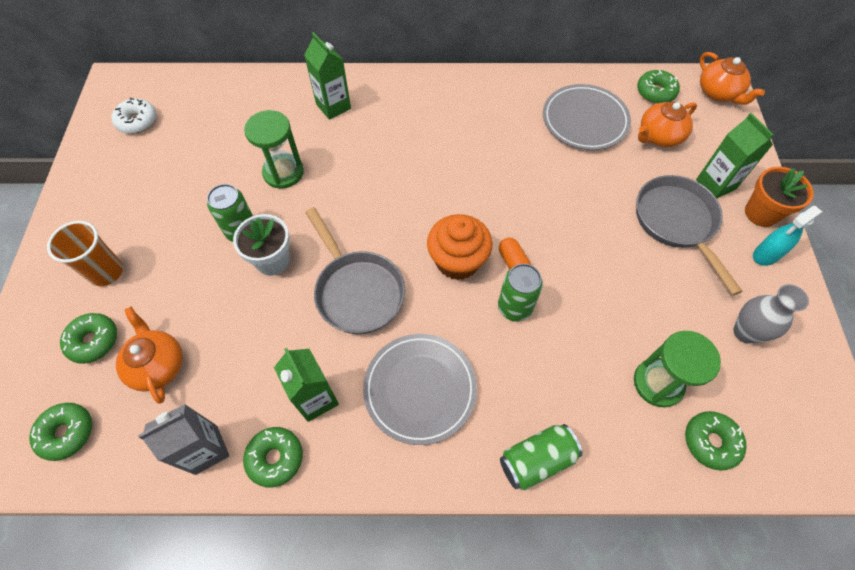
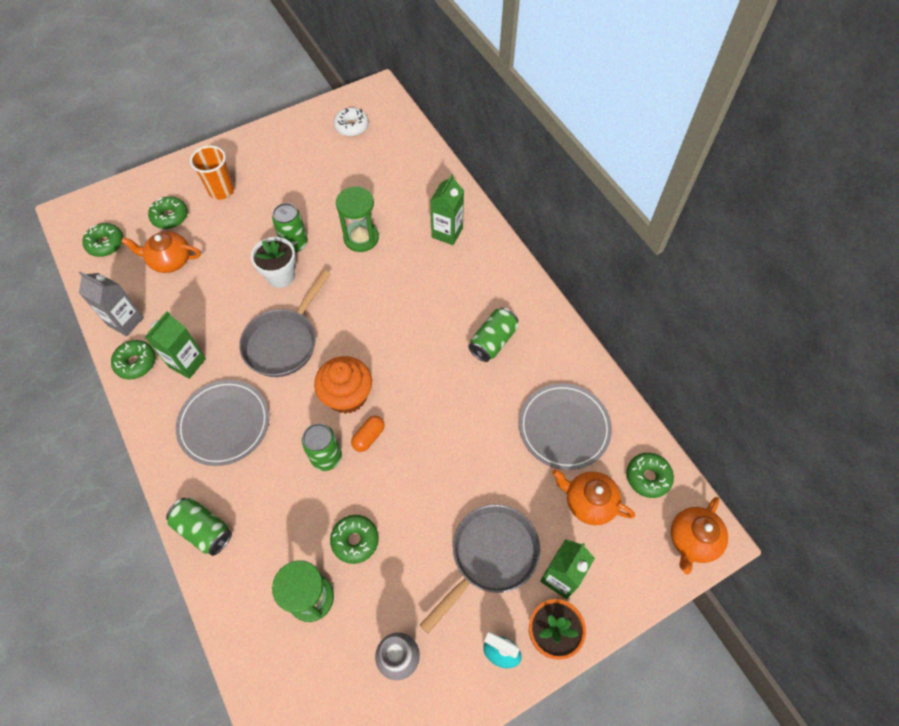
camera: 60 degrees right, 0 degrees up
(158, 365) = (170, 260): orange teapot -> orange teapot turned 120 degrees counterclockwise
(472, 127) = (493, 341): none -> green can
(710, 442) = (276, 660): green donut -> green donut (355, 540)

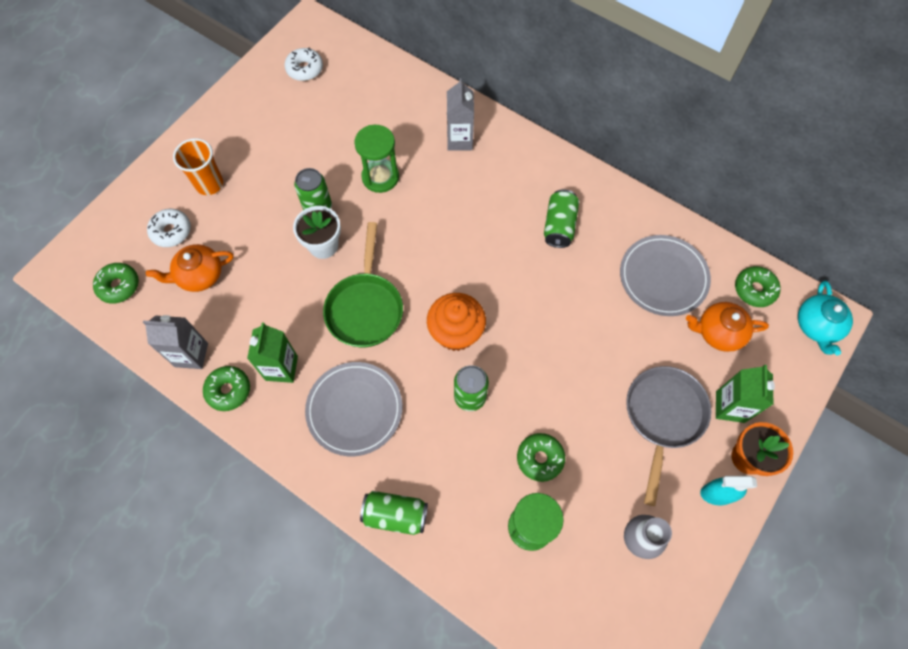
camera: 25 degrees left, 5 degrees up
(170, 217) = (171, 231): green donut -> white donut
(284, 342) = (365, 308): grey pan -> green pan
(368, 437) = (497, 361): orange capsule -> none
(447, 233) = (459, 140): green carton -> grey carton
(692, 540) = (817, 326): orange teapot -> turquoise teapot

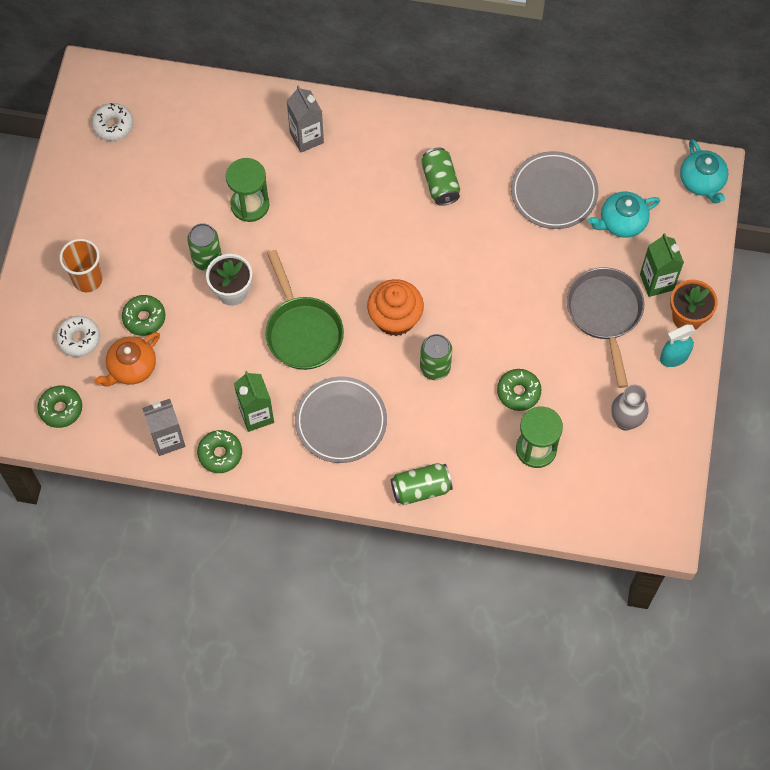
camera: 25 degrees left, 0 degrees up
(718, 332) = (621, 222): orange teapot -> turquoise teapot
(754, 289) = (637, 171): green donut -> green donut (144, 318)

